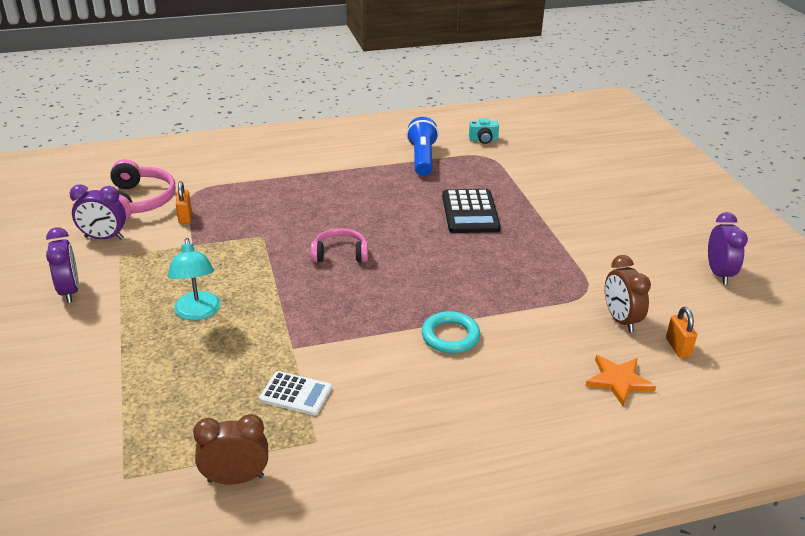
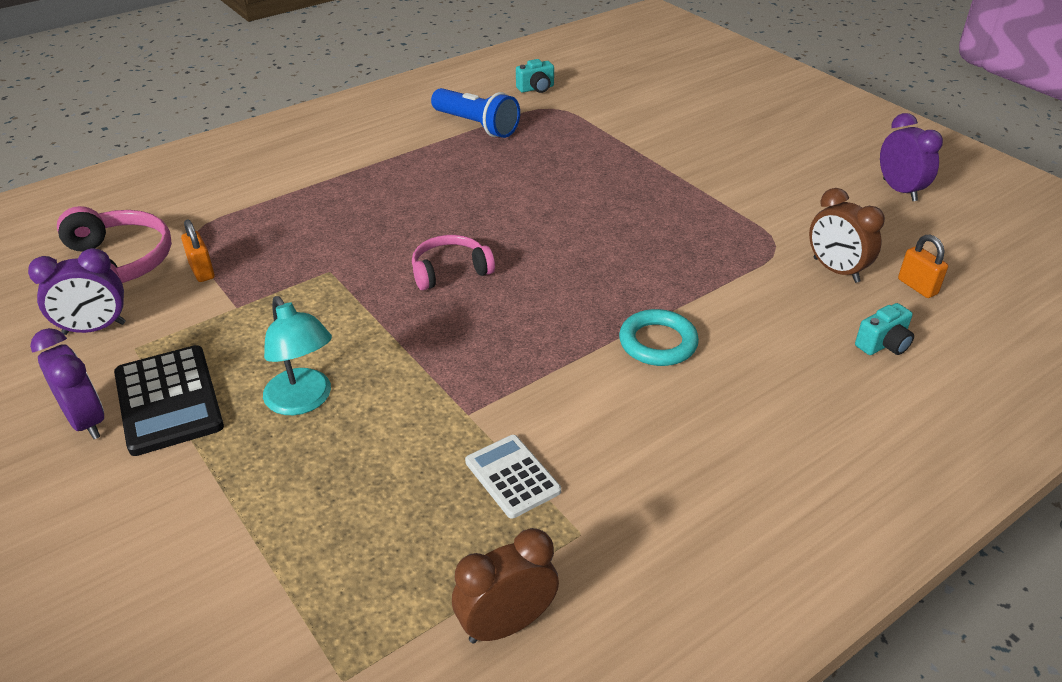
camera: 20 degrees left, 5 degrees up
(296, 394) = (512, 476): white calculator -> white calculator turned 120 degrees counterclockwise
(422, 158) = (476, 125): blue flashlight -> blue flashlight turned 150 degrees clockwise
(470, 212) = (579, 180): black calculator -> black calculator (168, 400)
(618, 381) = (883, 344): orange star -> turquoise camera

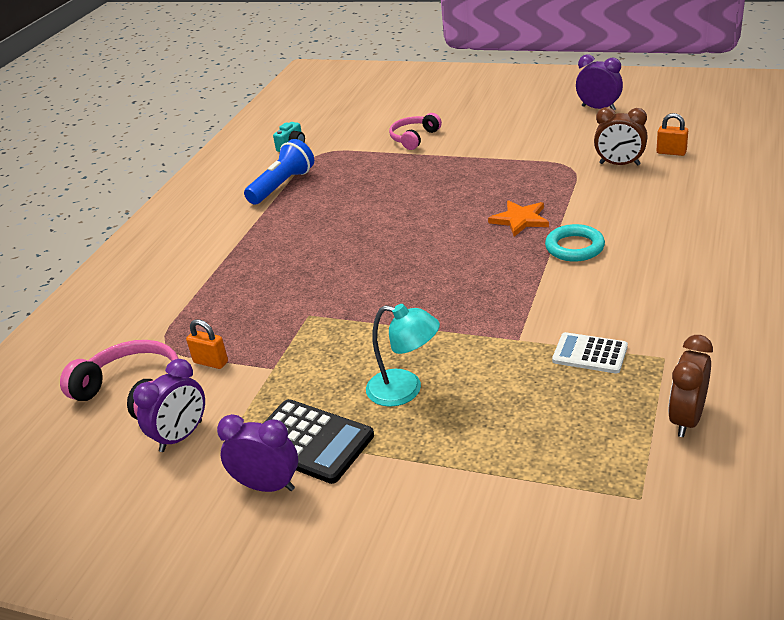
camera: 30 degrees left, 5 degrees down
(450, 271) = (392, 274): pink headphones -> pink headphones (414, 138)
(476, 125) = (282, 186): blue flashlight -> blue flashlight turned 60 degrees counterclockwise
(643, 279) = (520, 220): none -> orange star
(883, 344) = (691, 188): turquoise camera -> none

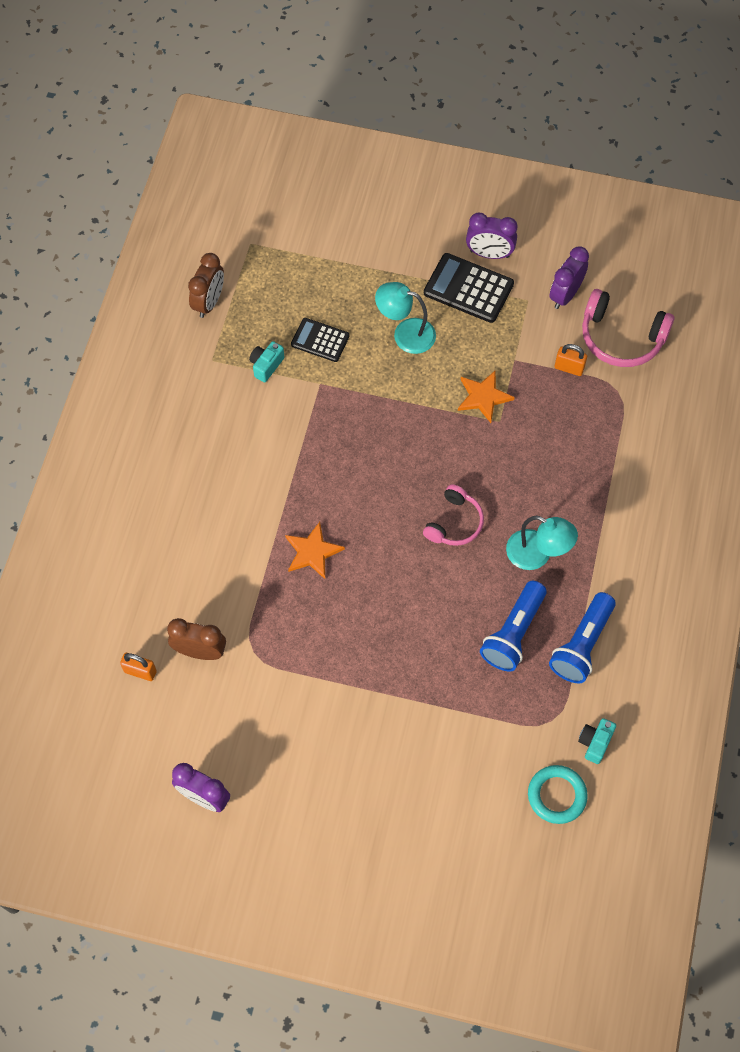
camera: 170 degrees right, 30 degrees up
(302, 229) = (537, 555): none -> turquoise lamp
(321, 334) = (483, 397): none -> orange star
(338, 188) = (513, 633): none -> blue flashlight
(414, 138) = (438, 745): pink headphones -> pink headphones (454, 523)
(520, 381) = (320, 340): none -> black calculator
(574, 247) = (264, 502): turquoise ring -> turquoise ring (557, 795)
(590, 354) = (266, 365): white calculator -> turquoise camera

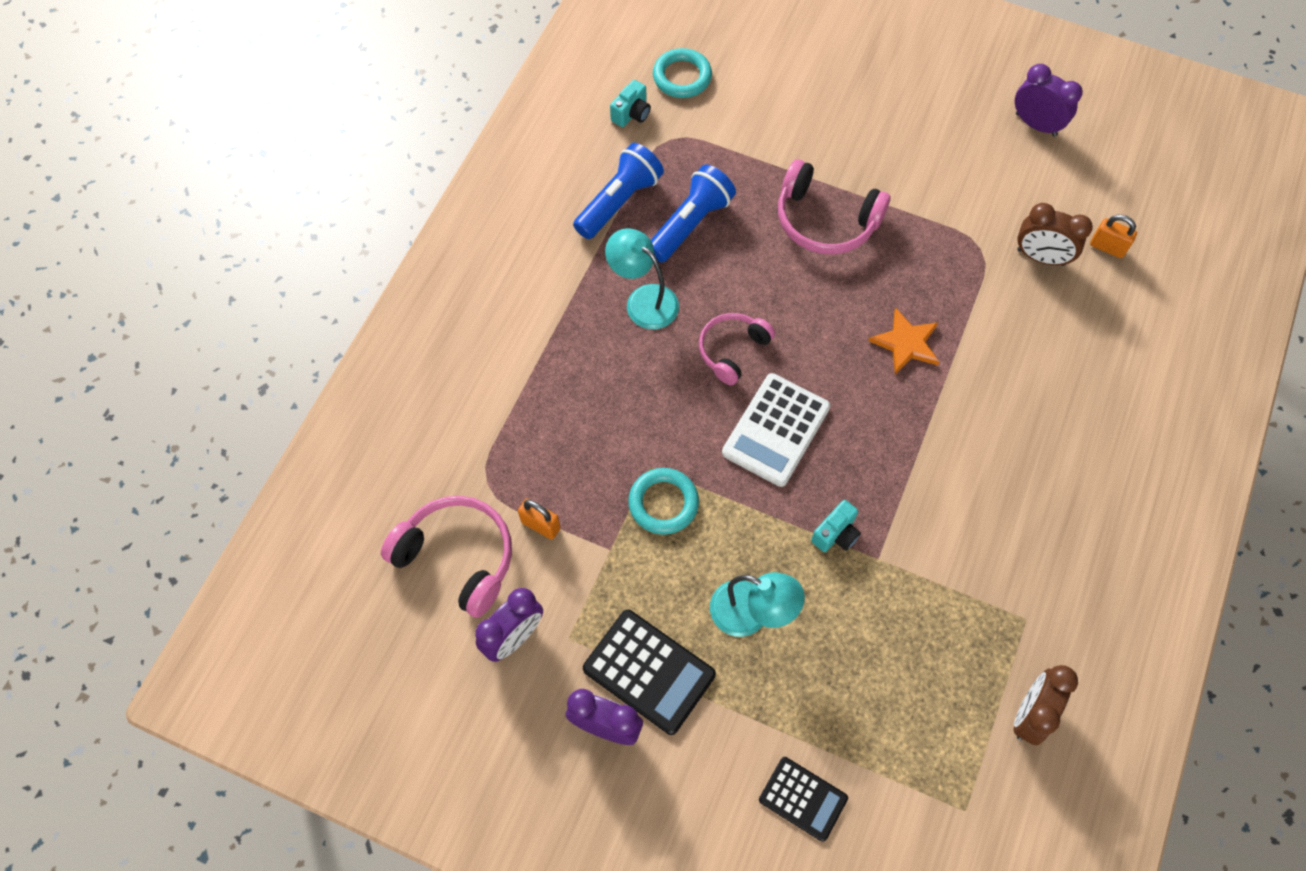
camera: 170 degrees left, 0 degrees up
(266, 365) = (950, 597): turquoise camera -> turquoise camera (836, 534)
(320, 340) = (872, 624): black calculator -> black calculator (803, 798)
(394, 656) = (825, 221): none -> pink headphones
(408, 464) = (776, 430): none -> white calculator
(483, 397) = (663, 503): orange star -> turquoise ring

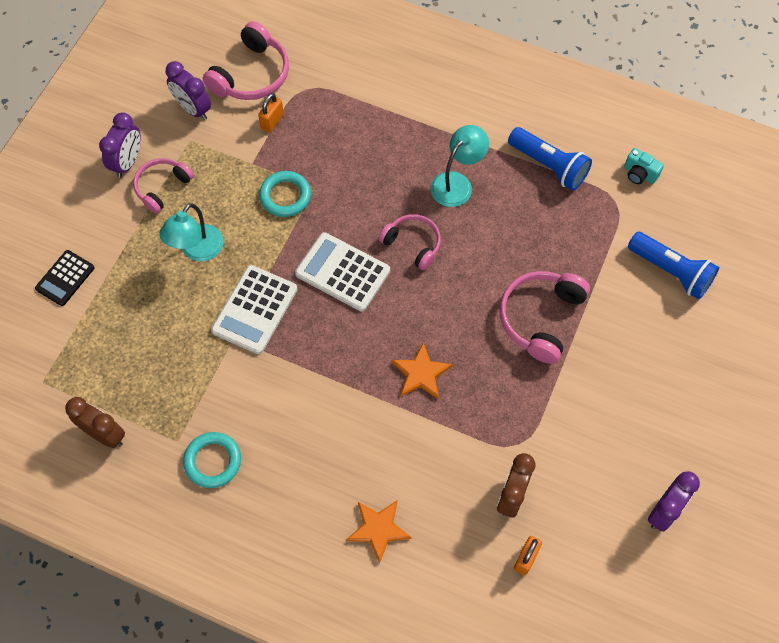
camera: 90 degrees right, 0 degrees up
(649, 671) = (162, 187): black calculator -> pink headphones
(682, 77) = (684, 211): turquoise ring -> turquoise ring (213, 461)
(690, 224) = (530, 216): blue flashlight -> blue flashlight (670, 271)
(836, 534) = (255, 310): turquoise camera -> white calculator
(1100, 388) = (378, 529): none -> orange star

